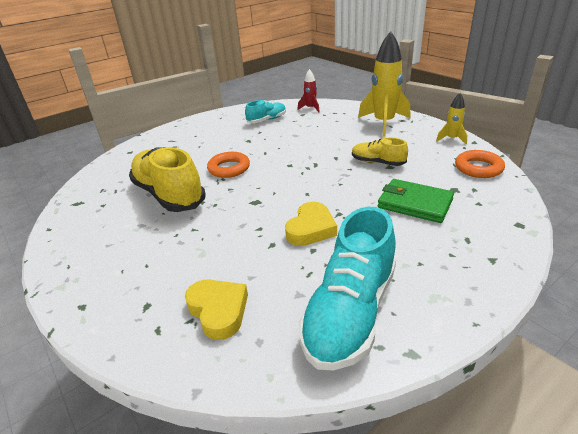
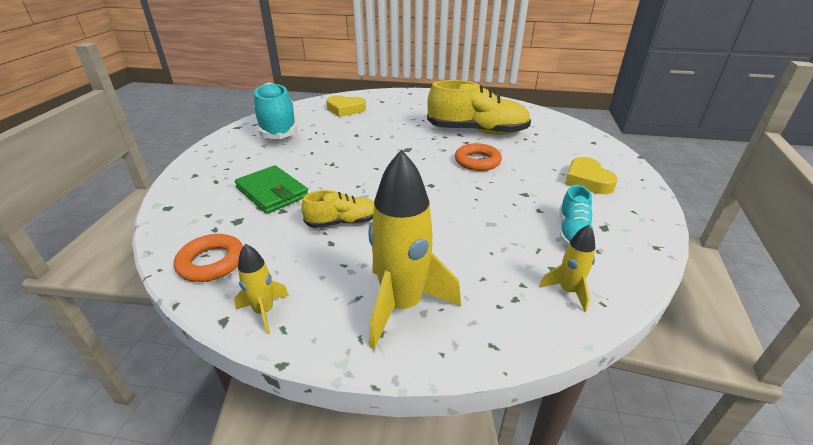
camera: 135 degrees right, 0 degrees up
(310, 108) = (568, 291): red rocket -> yellow rocket
(311, 229) = (341, 149): yellow heart -> yellow heart (587, 180)
(414, 203) = (272, 192): green wallet -> green wallet turned 60 degrees clockwise

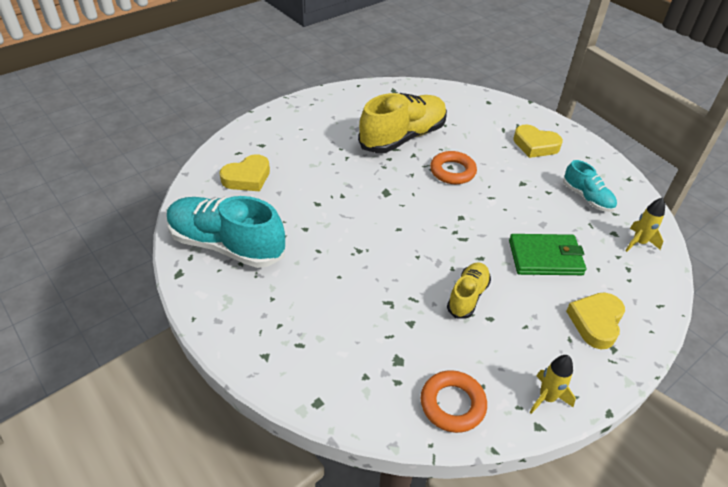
camera: 50 degrees left, 10 degrees up
(272, 192) = (370, 314): green wallet -> green wallet (545, 257)
(402, 305) = (596, 322): yellow rocket -> yellow heart

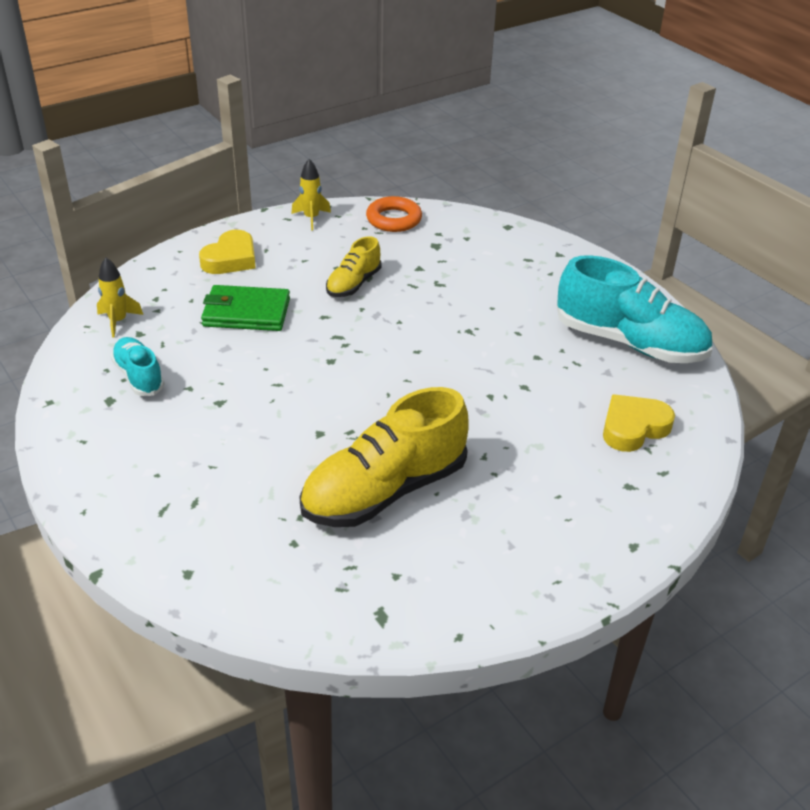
camera: 175 degrees left, 5 degrees down
(452, 171) = (319, 424): orange ring -> none
(535, 145) = (157, 465): yellow heart -> none

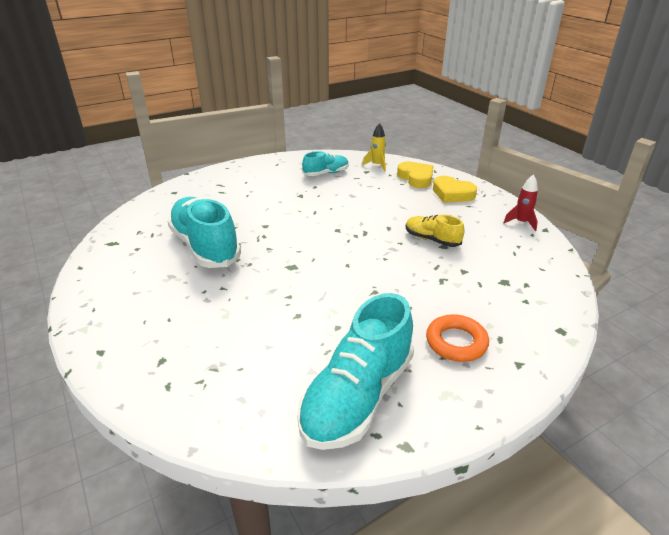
camera: 95 degrees right, 5 degrees down
(246, 312) = (390, 200): green wallet -> none
(311, 218) = (521, 222): yellow rocket -> red rocket
(384, 491) = (205, 246): yellow shoe -> turquoise shoe
(394, 219) = (539, 261): orange ring -> orange ring (456, 342)
(633, 428) = (229, 376): yellow heart -> yellow heart (416, 178)

